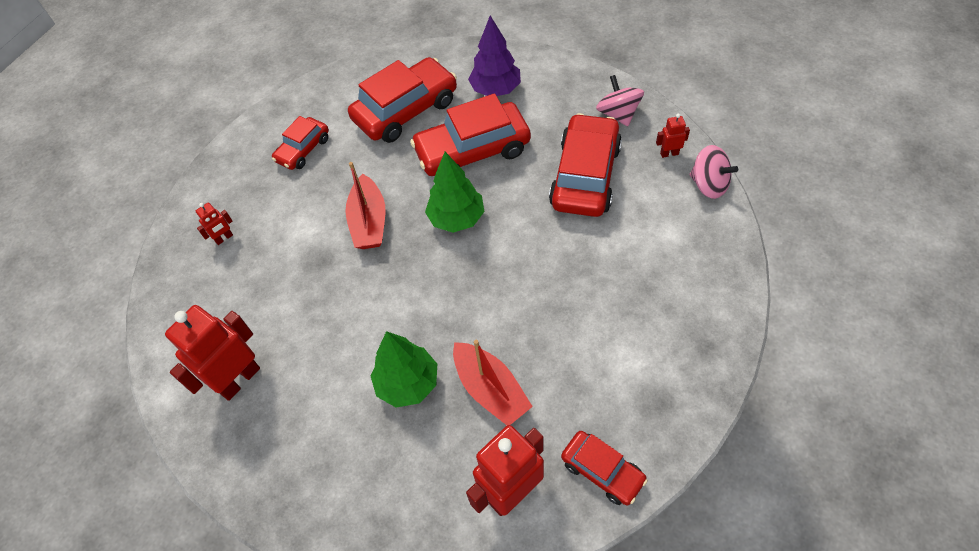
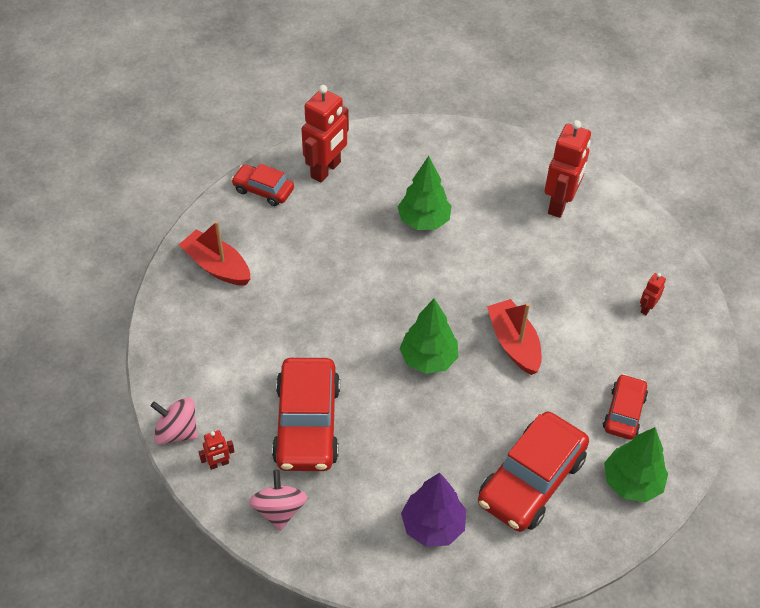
camera: 160 degrees right, 5 degrees down
(328, 99) = (632, 482): none -> green tree
(472, 151) = (435, 436): red car -> none
(490, 389) = (357, 226): red boat -> red boat (217, 266)
(618, 114) = (279, 510): pink spinning top -> pink spinning top turned 150 degrees counterclockwise

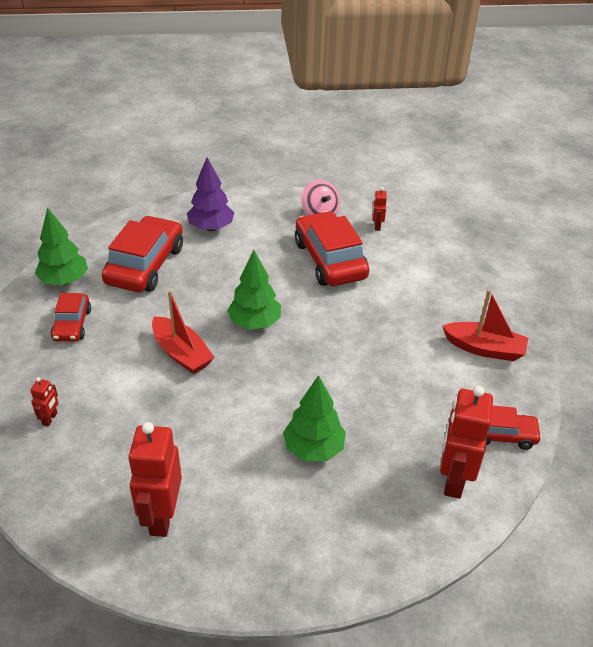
camera: 160 degrees right, 10 degrees down
(177, 431) = (419, 235): pink spinning top -> none
(219, 464) = (377, 226): red robot -> red robot turned 45 degrees counterclockwise

